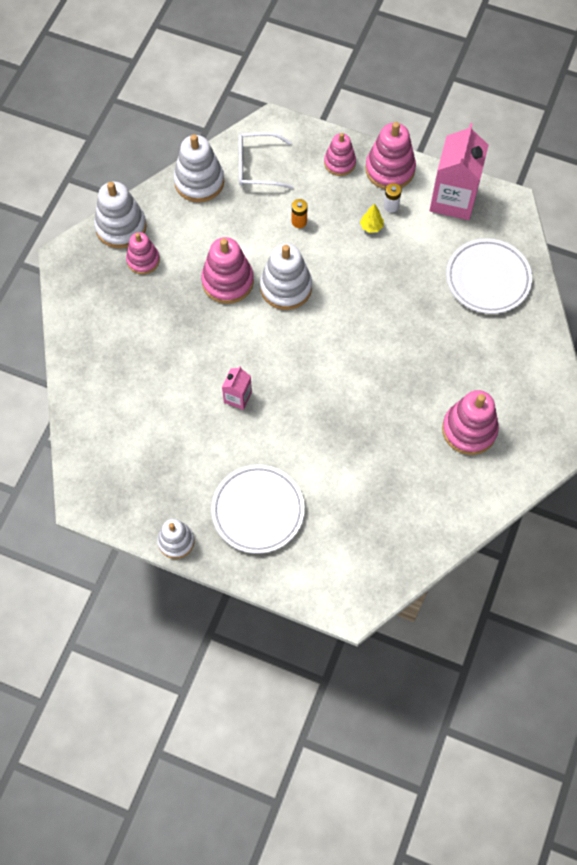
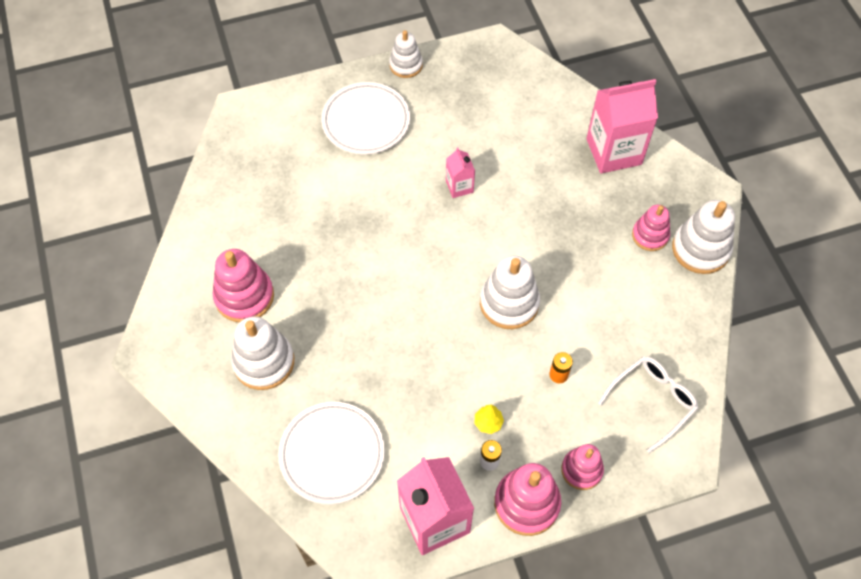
camera: 140 degrees right, 5 degrees down
(97, 337) = (613, 151): none -> pink carton
(199, 181) = (685, 343): white stacking toy -> white stacking toy (264, 362)
(227, 281) = (563, 270): pink stacking toy -> none

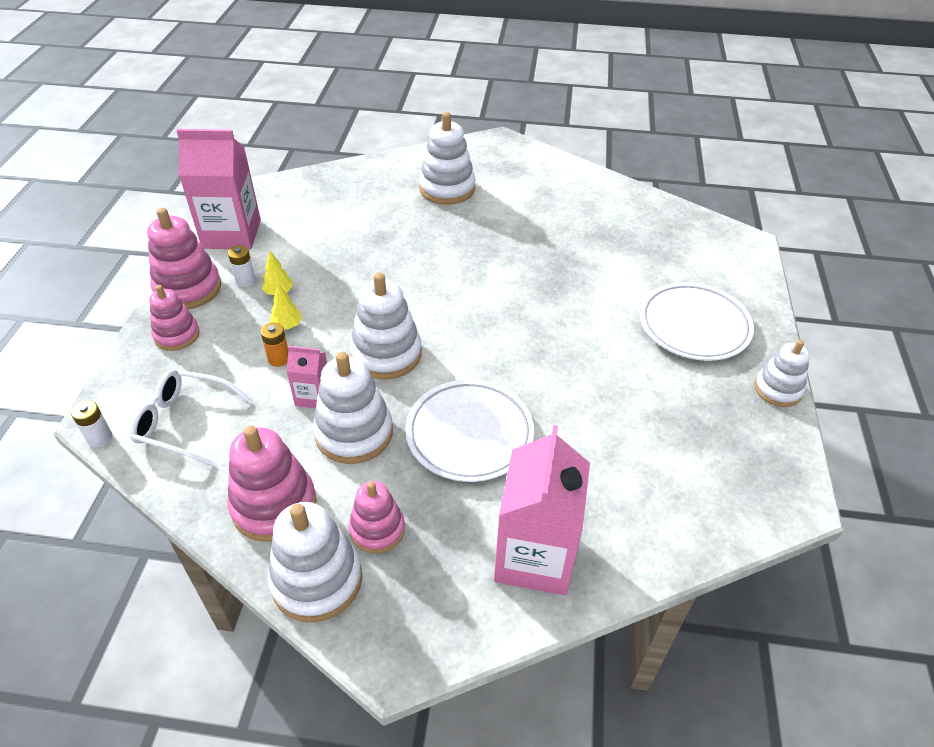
camera: 115 degrees right, 15 degrees down
(244, 296) = (518, 194): pink stacking toy -> pink stacking toy (274, 505)
(332, 454) = (336, 200): white plate -> white plate (469, 434)
(459, 186) = (561, 370): pink carton -> pink carton (313, 396)
(521, 391) = (287, 325): none -> yellow tree
(591, 285) = (354, 433): none -> white stacking toy
(653, 400) = (183, 422): white glasses -> white glasses turned 120 degrees clockwise
(701, 447) = (100, 438): none -> white battery

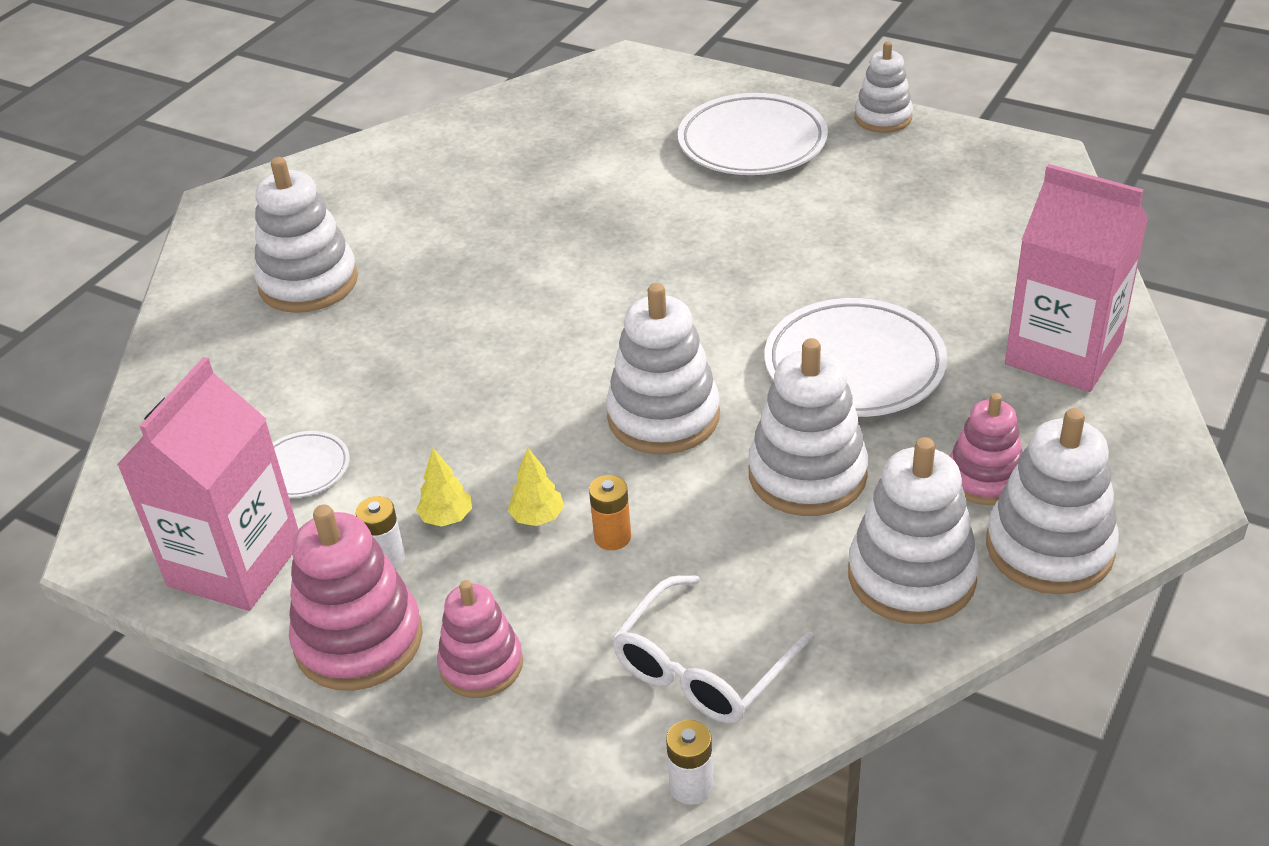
camera: 65 degrees left, 5 degrees down
(274, 505) = (911, 576): pink stacking toy -> white stacking toy
(302, 233) = (303, 469): none -> white plate
(313, 396) = (715, 508): pink carton -> none

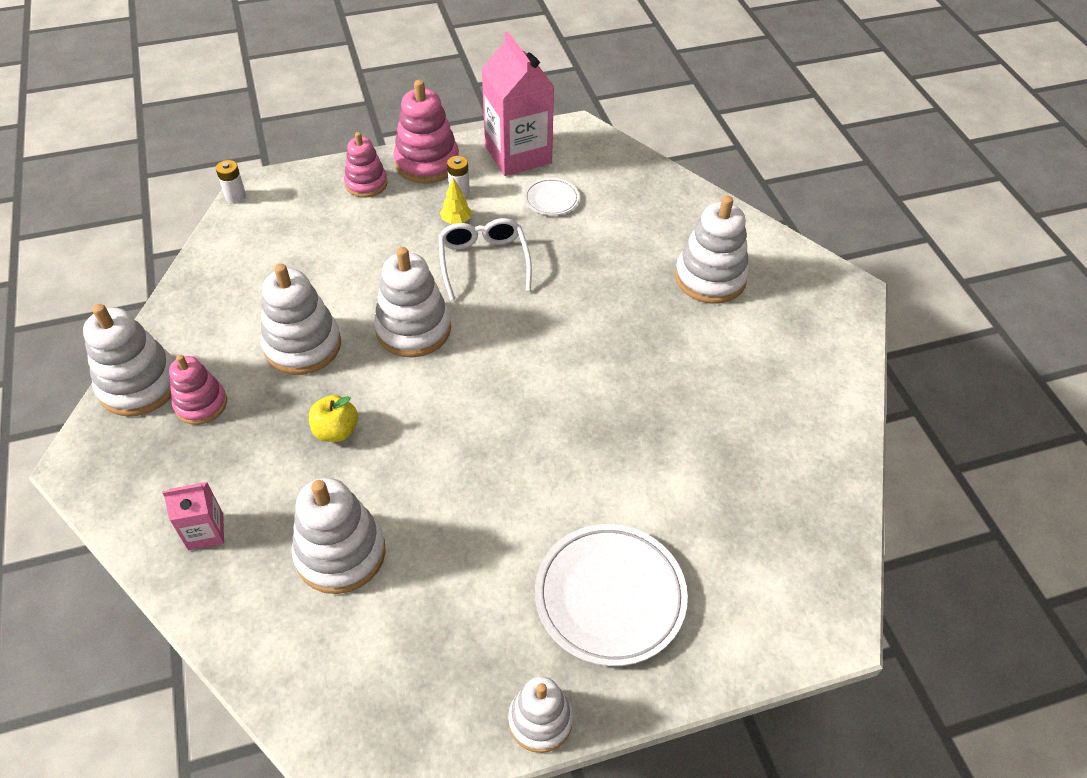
camera: 130 degrees right, 10 degrees up
(537, 517) = (415, 245): yellow tree -> none
(612, 537) = (369, 258): orange battery -> none
(702, 669) = (271, 234): white glasses -> white glasses (483, 261)
(854, 366) = (336, 431): white plate -> yellow apple
(911, 576) = (204, 327): white stacking toy -> white stacking toy (340, 553)
(1063, 353) = (205, 532): pink carton -> pink carton, size x0.49

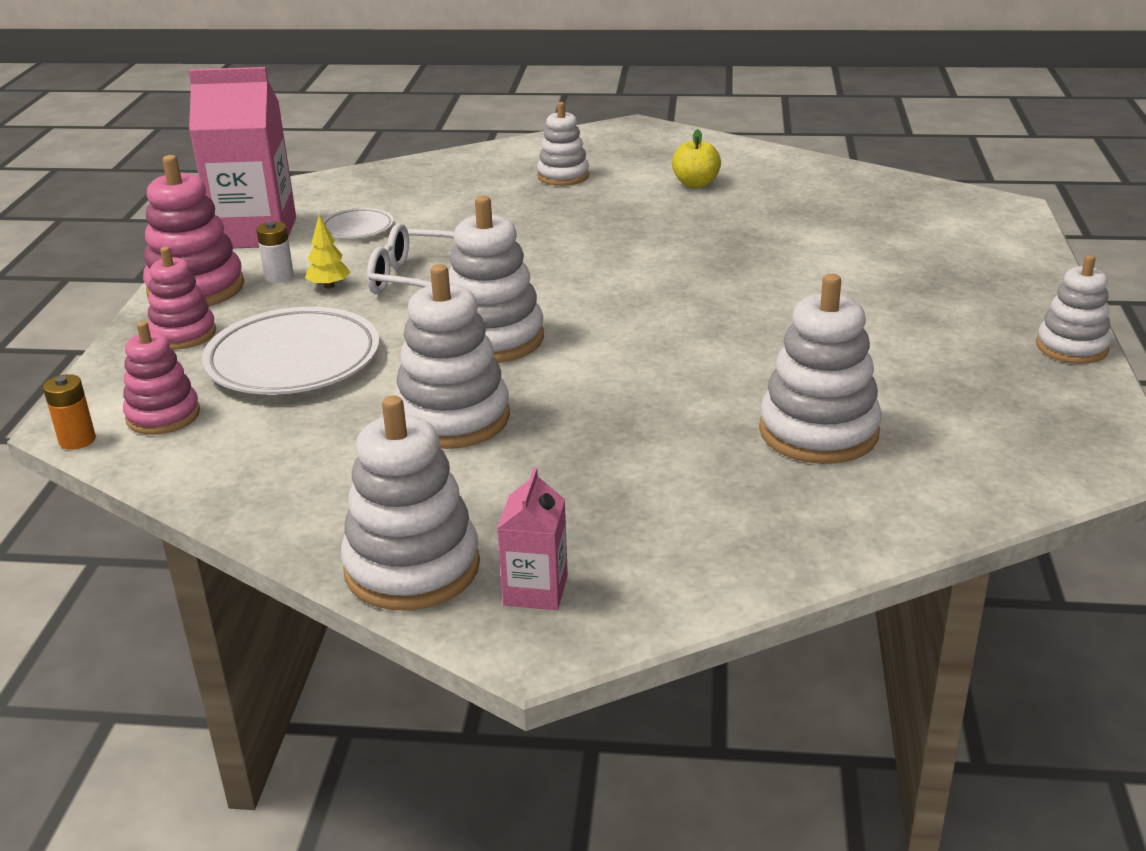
camera: 65 degrees left, 20 degrees down
(201, 404) = (497, 512): pink stacking toy -> pink stacking toy (163, 416)
(205, 532) = (735, 529): pink carton -> pink carton (535, 590)
(236, 197) = (77, 440): white battery -> orange battery
(336, 431) = (623, 412): yellow apple -> yellow apple (695, 184)
(610, 597) = (939, 291): white plate -> white plate (293, 360)
(710, 278) = (563, 176): white stacking toy -> white stacking toy, size x0.64

